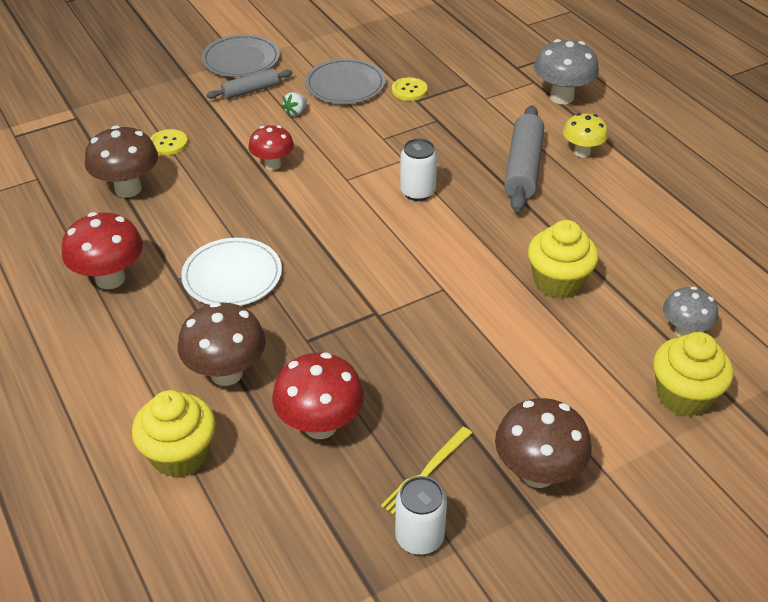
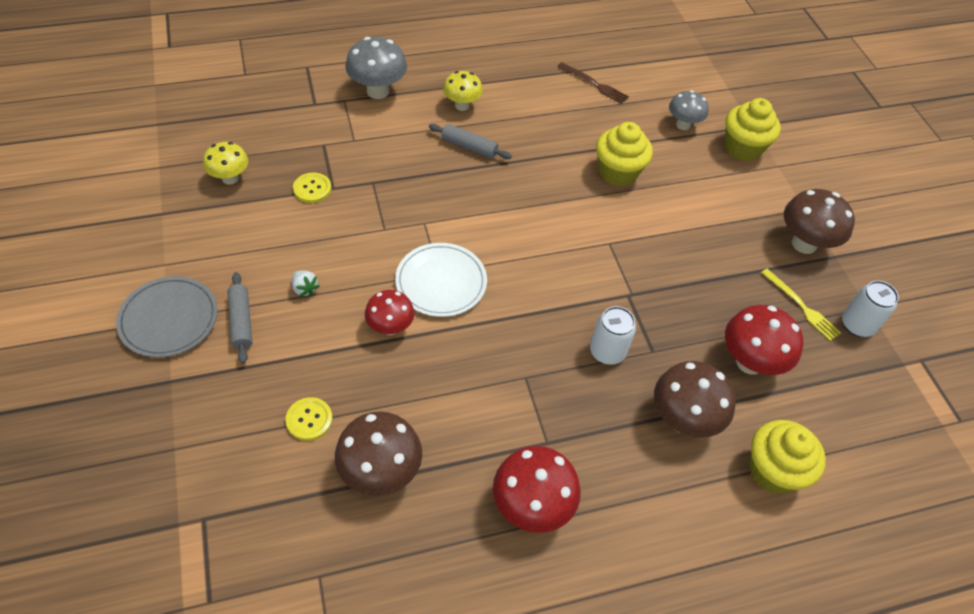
camera: 80 degrees left, 10 degrees up
(232, 276) = (555, 393): white plate -> white plate (441, 282)
(345, 85) = (275, 236): grey plate -> none
(397, 49) = (230, 178): none -> yellow mushroom
(417, 192) = (477, 225): white can -> white can (607, 351)
(523, 168) = (469, 147): grey rolling pin -> grey rolling pin, size x0.59
(698, 243) = (594, 84): none -> brown fork

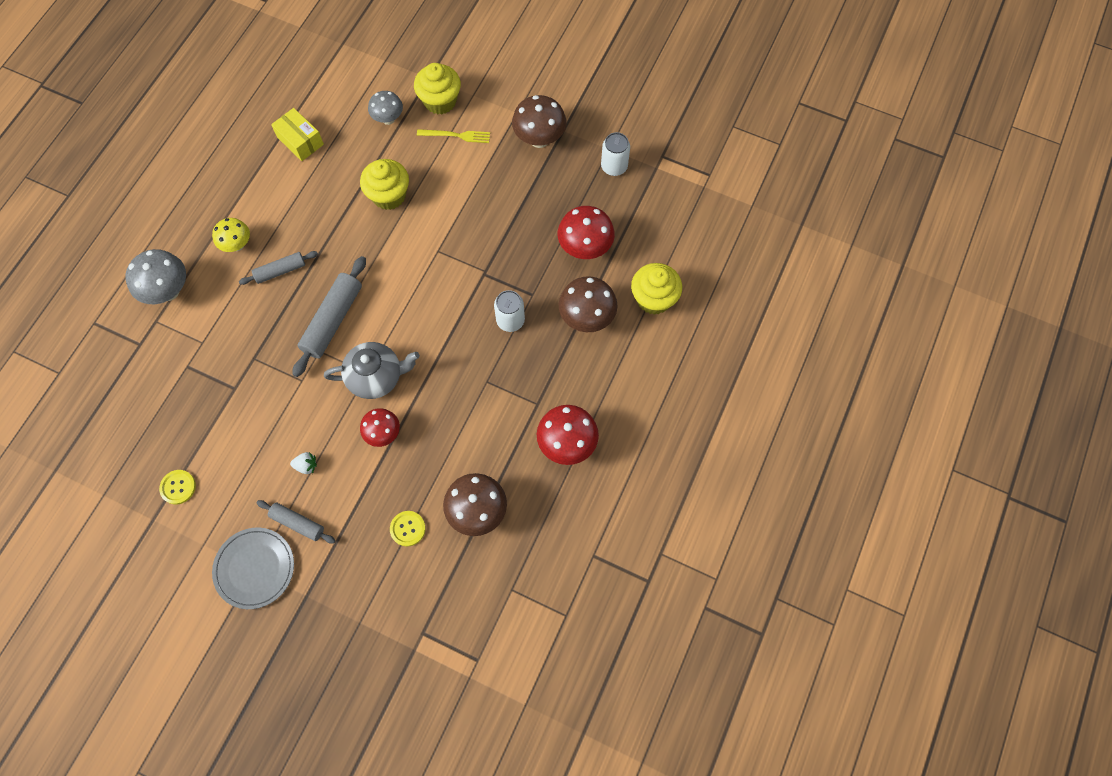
camera: 45 degrees left, 15 degrees up
(230, 178) = (161, 452): yellow mushroom -> none
(312, 189) = (223, 402): yellow button -> yellow button (178, 487)
(441, 282) = (376, 377): white plate -> grey teapot
(462, 212) = (332, 320): none -> grey rolling pin
(594, 84) = (300, 141): brown fork -> yellow box
(801, 306) = (577, 184): yellow fork -> yellow fork (456, 135)

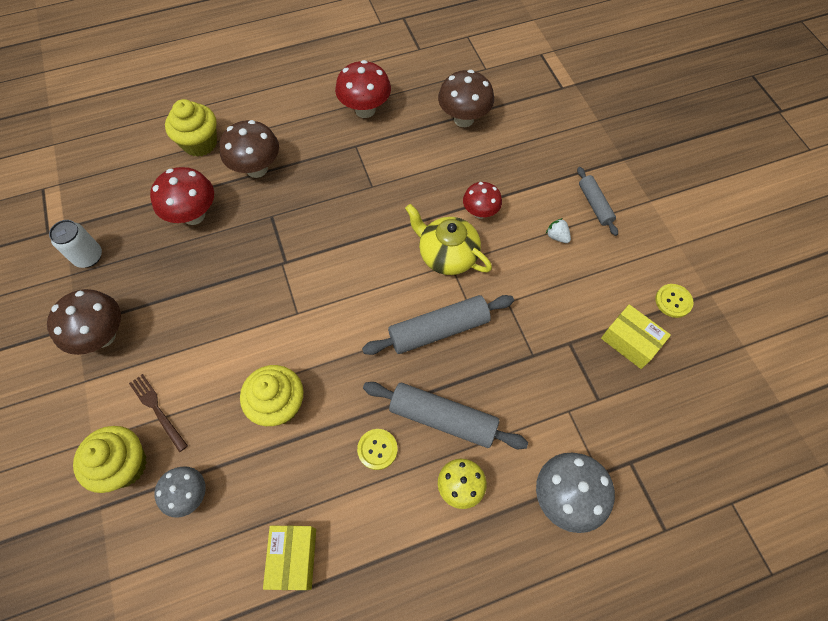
camera: 135 degrees left, 5 degrees down
(191, 426) = (630, 341): none -> yellow box
(254, 568) = (649, 201): grey plate -> none
(280, 271) = (442, 419): grey rolling pin -> grey rolling pin, size x1.69
(376, 377) = (447, 255): grey teapot -> yellow teapot
(407, 528) = (519, 144): yellow button -> yellow button (377, 449)
(456, 135) = (157, 410): yellow fork -> brown fork
(510, 320) = (308, 211): white can -> none

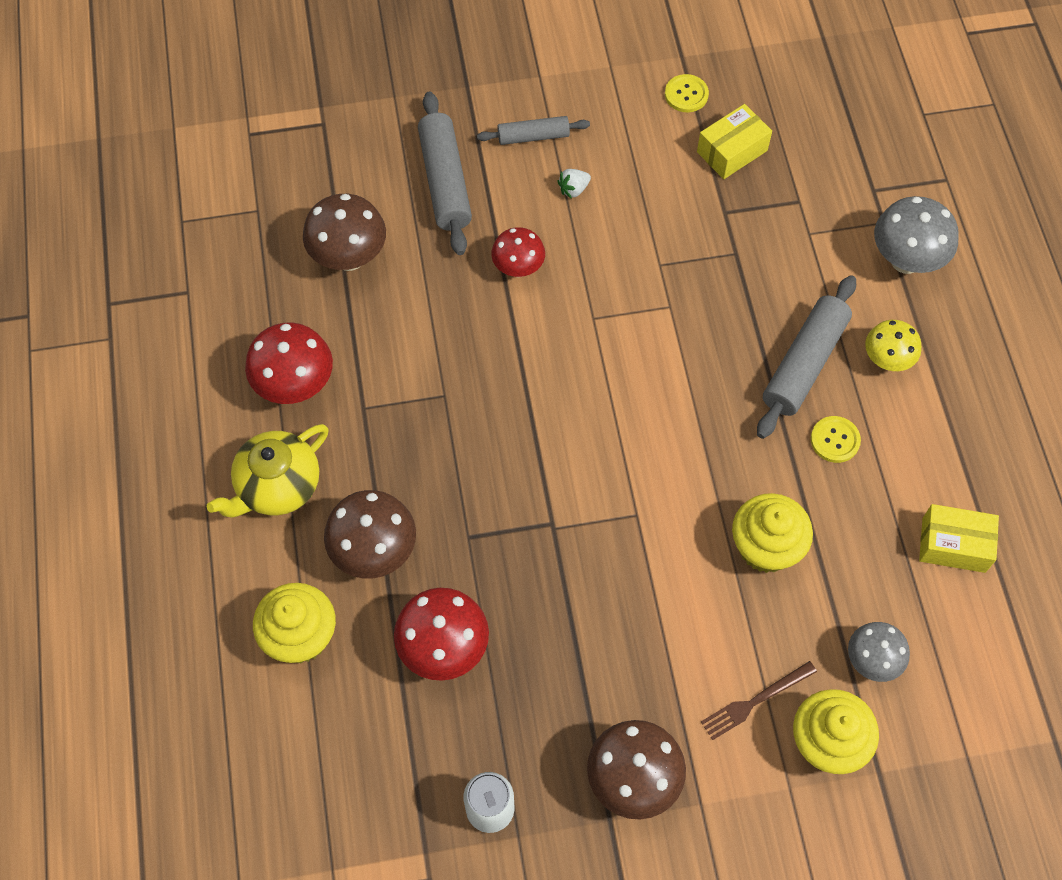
camera: 80 degrees left, 0 degrees up
(438, 330) = (687, 348): grey rolling pin -> grey rolling pin (445, 181)
(447, 255) = (578, 320): yellow teapot -> yellow teapot (277, 486)

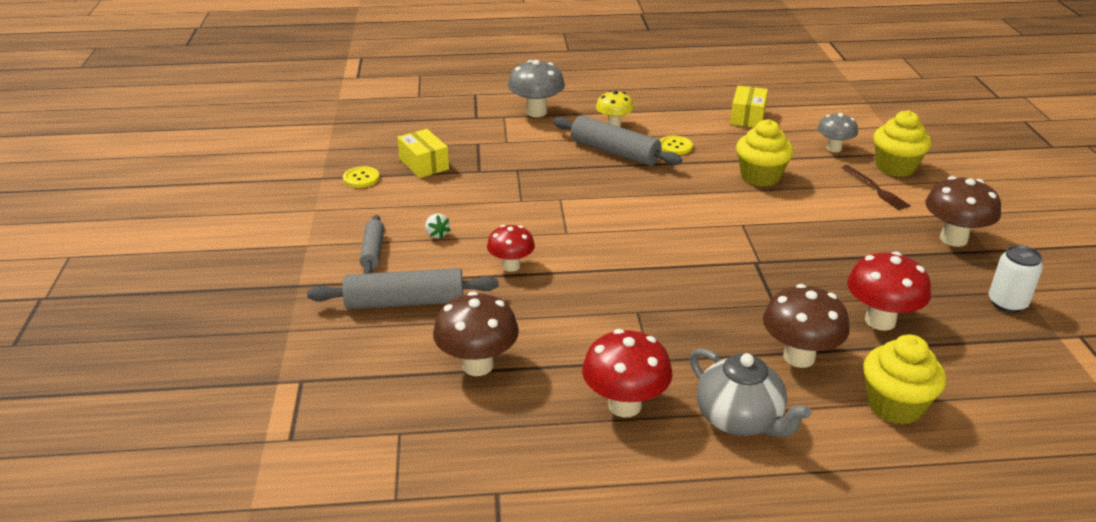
camera: 85 degrees left, 30 degrees down
(277, 486) = (740, 419): yellow teapot -> grey teapot

